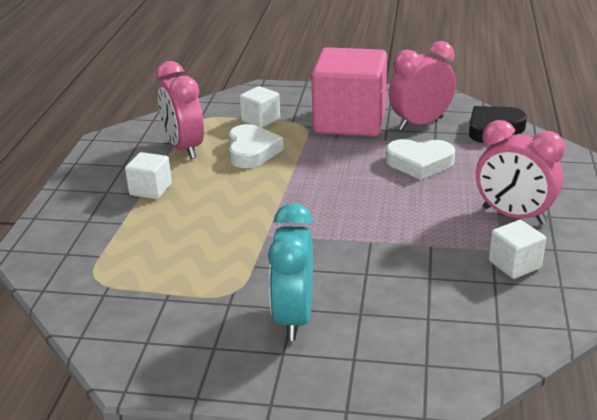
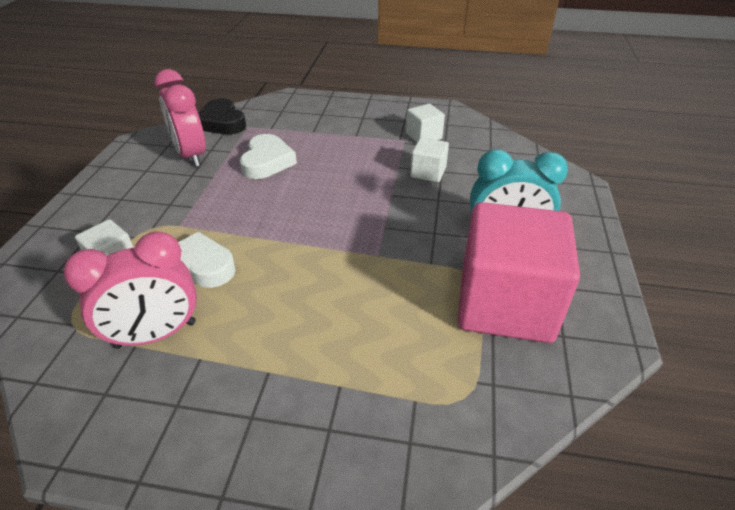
camera: 90 degrees left, 10 degrees up
(150, 189) = (261, 362): white cube -> white cube (428, 172)
(349, 121) = (160, 196): pink cube -> pink cube (505, 304)
(513, 216) = (361, 129): pink clock -> none

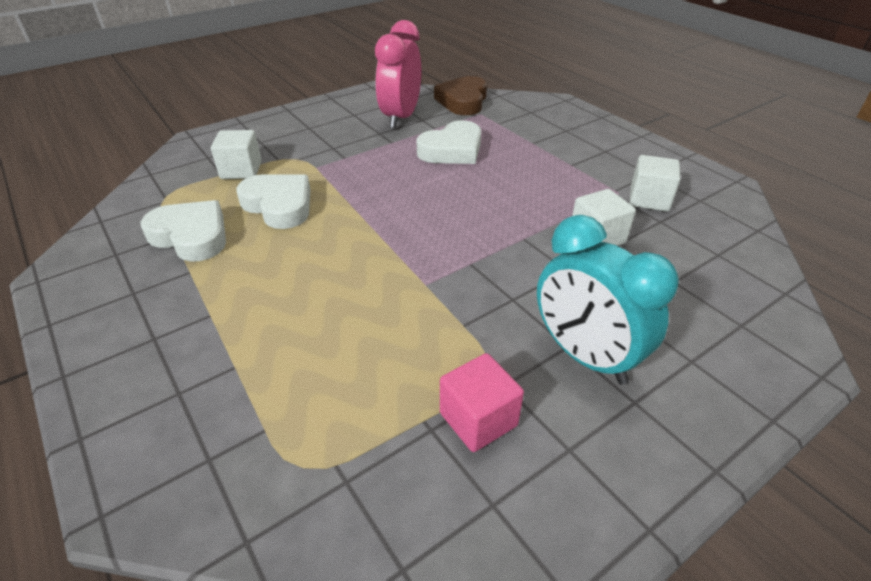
camera: 45 degrees right, 0 degrees up
(156, 335) = (191, 236): pink clock -> white heart
(222, 122) = (463, 101): black heart -> brown heart
(505, 304) = (478, 419): pink cube -> pink cube, size x0.44

